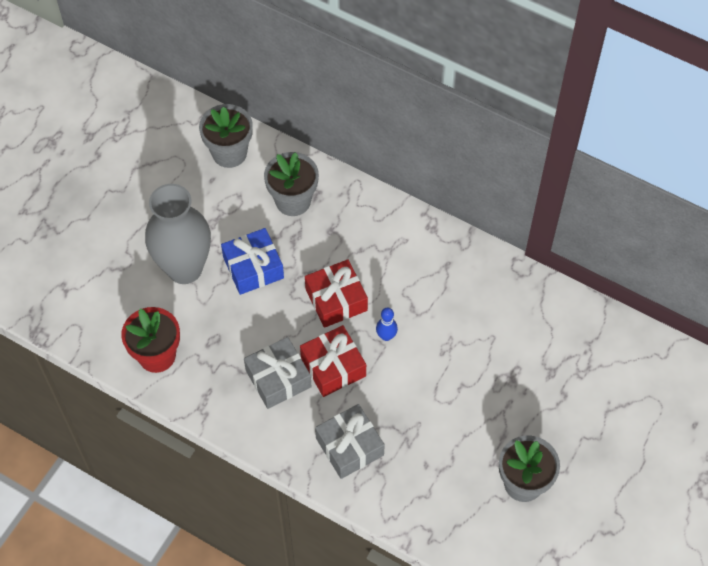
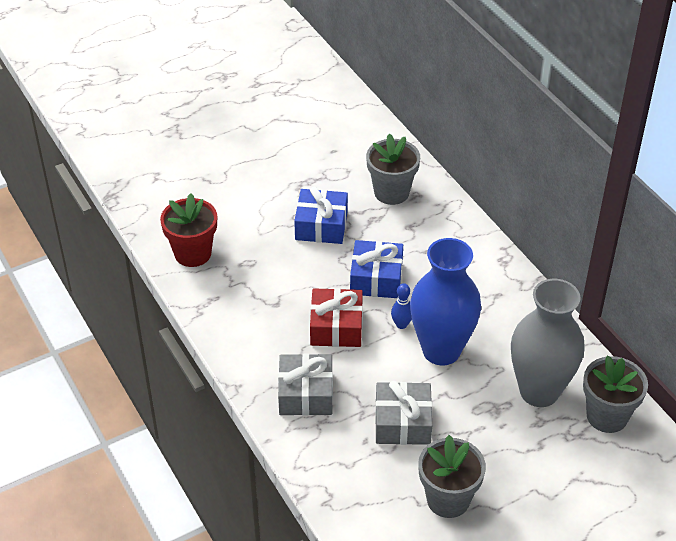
camera: 30 degrees right, 15 degrees down
(184, 268) = (263, 203): grey vase -> grey vase (539, 391)
(229, 153) = (362, 138): grey flower pot -> grey flower pot (607, 416)
(278, 378) = (281, 314): grey gift -> grey gift (402, 422)
(336, 300) = (376, 278): red gift -> blue gift
(434, 345) = (441, 350): none -> blue vase

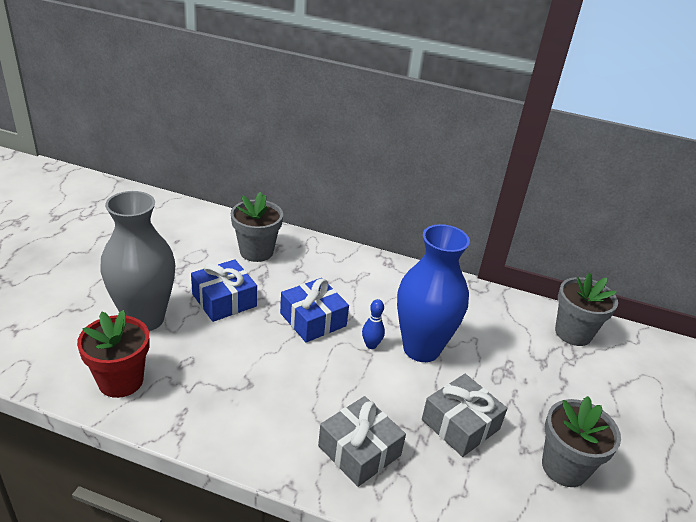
camera: 45 degrees left, 10 degrees down
(336, 327) = (323, 375): red gift -> none
(539, 391) = (516, 341): grey vase -> grey vase (145, 319)

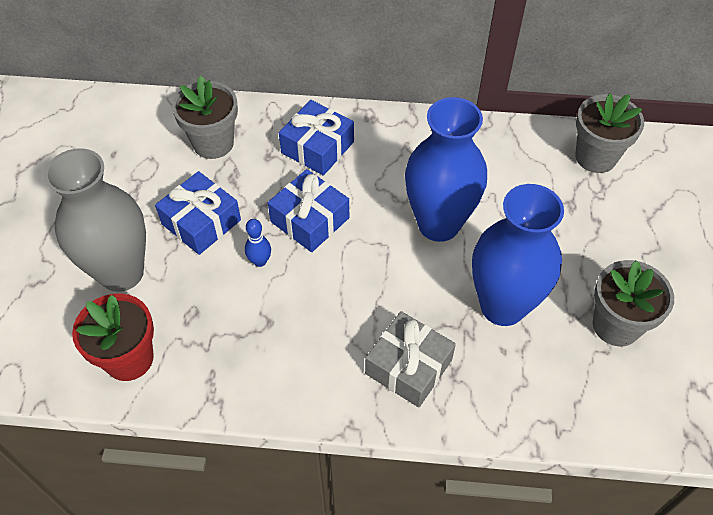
camera: 10 degrees left, 20 degrees up
(338, 273) = (317, 147): none -> blue gift
(371, 345) = (383, 235): blue bowling pin -> blue bowling pin (260, 261)
(460, 424) = (502, 306): grey gift -> blue vase

